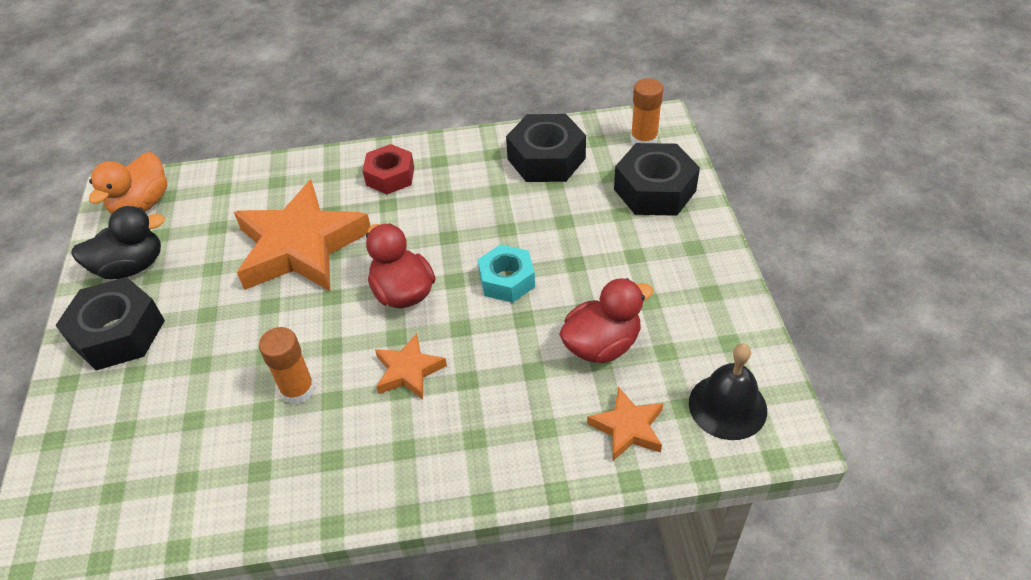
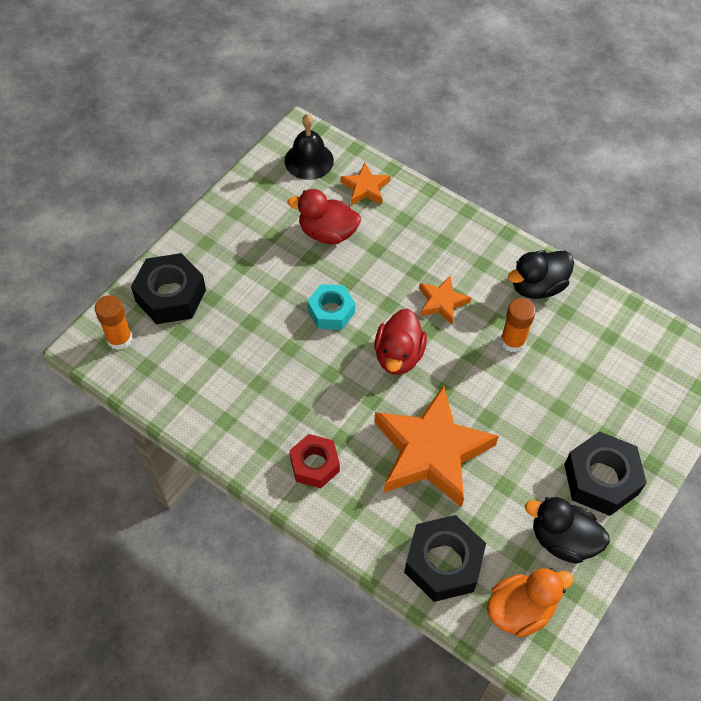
camera: 140 degrees left, 10 degrees up
(315, 473) = (537, 286): none -> black duck
(546, 158) = (198, 381): black nut -> black nut (443, 563)

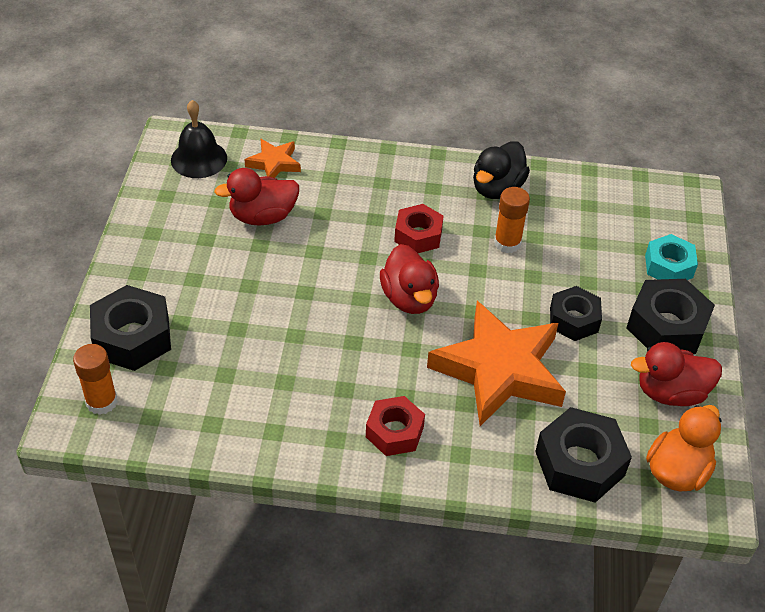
camera: 30 degrees left, 10 degrees down
(331, 311) = (315, 285): turquoise nut -> turquoise nut (668, 266)
(442, 302) = (418, 235): orange star -> red nut
(523, 436) = (573, 319): none -> black nut
(562, 540) = (670, 393): black duck -> red duck

